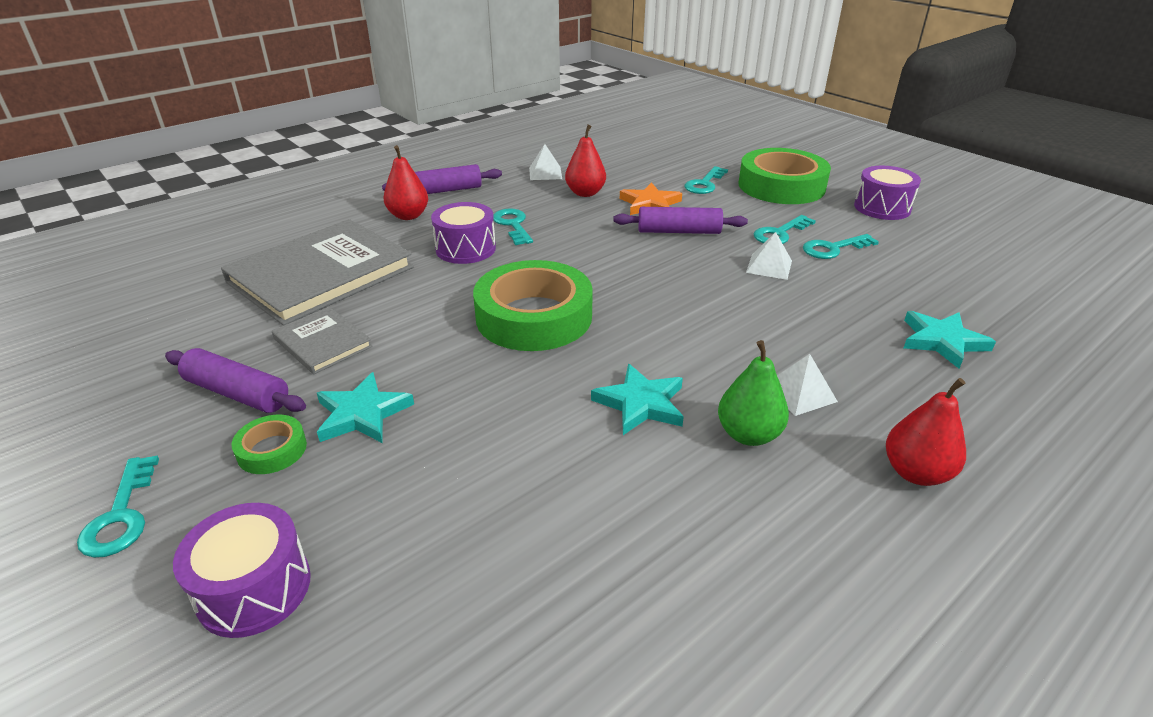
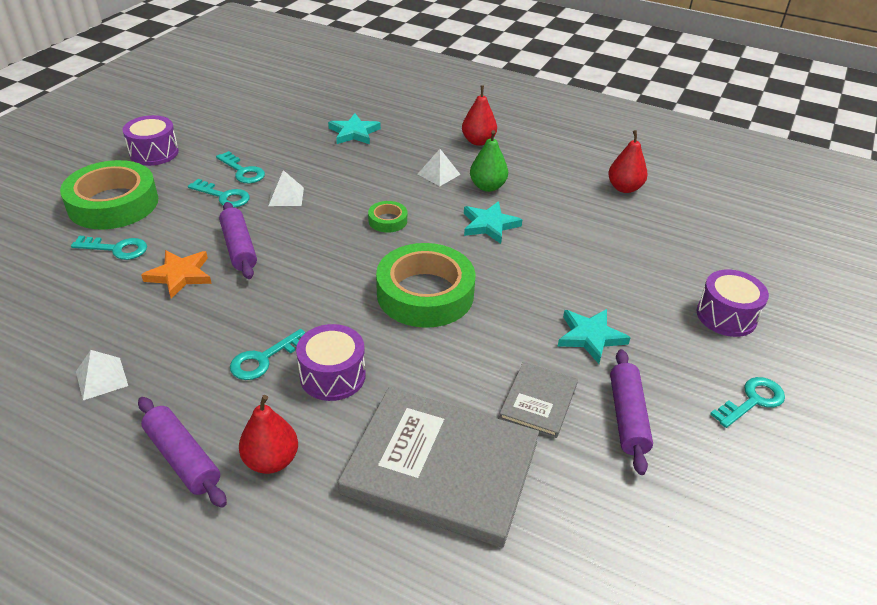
camera: 115 degrees left, 5 degrees up
(272, 450) = (653, 363): green tape -> green tape (387, 220)
(585, 193) = (161, 327): red pear -> red pear (624, 188)

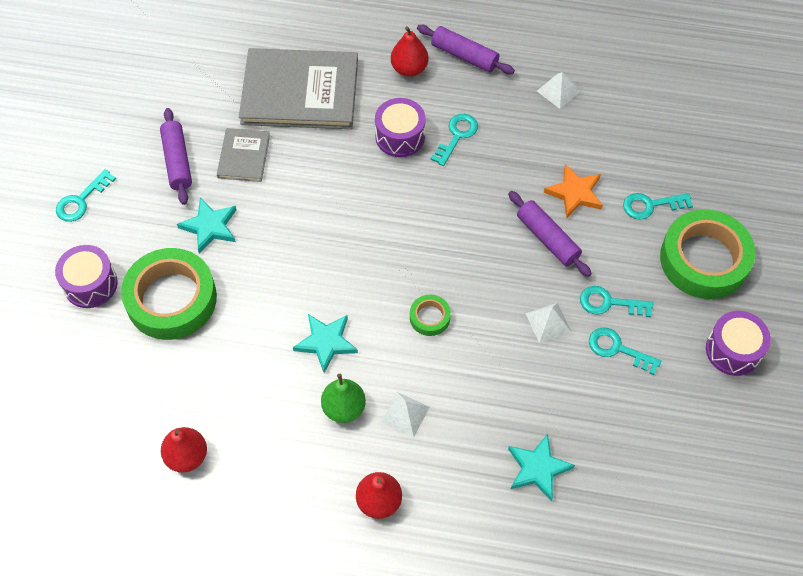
camera: 165 degrees right, 20 degrees up
(425, 293) = (359, 233): green tape -> green tape (171, 299)

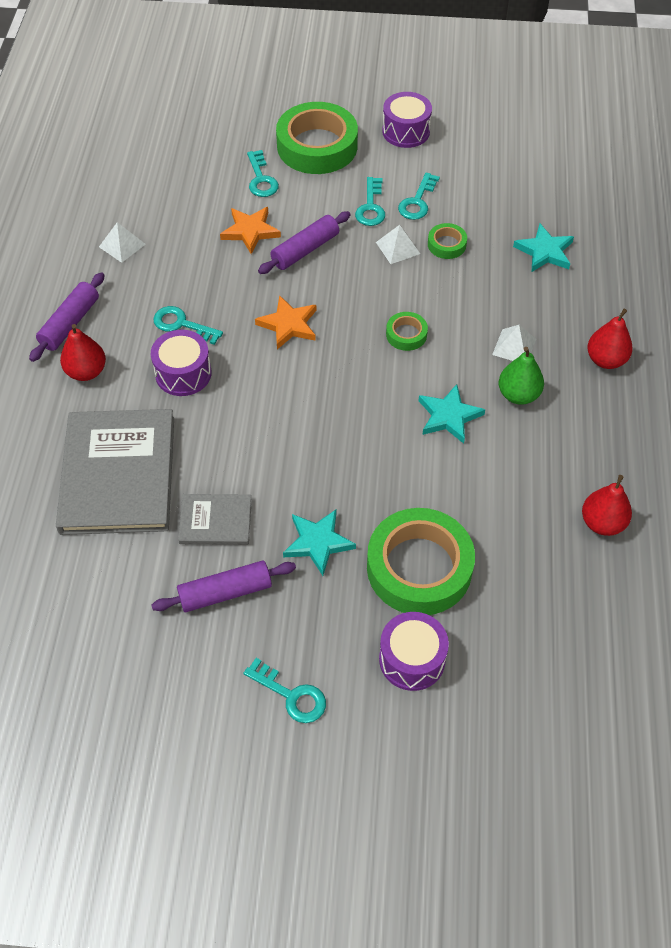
camera: 95 degrees left, 5 degrees down
(450, 219) = (288, 325): none -> orange star
(551, 370) = (446, 244): none -> green tape

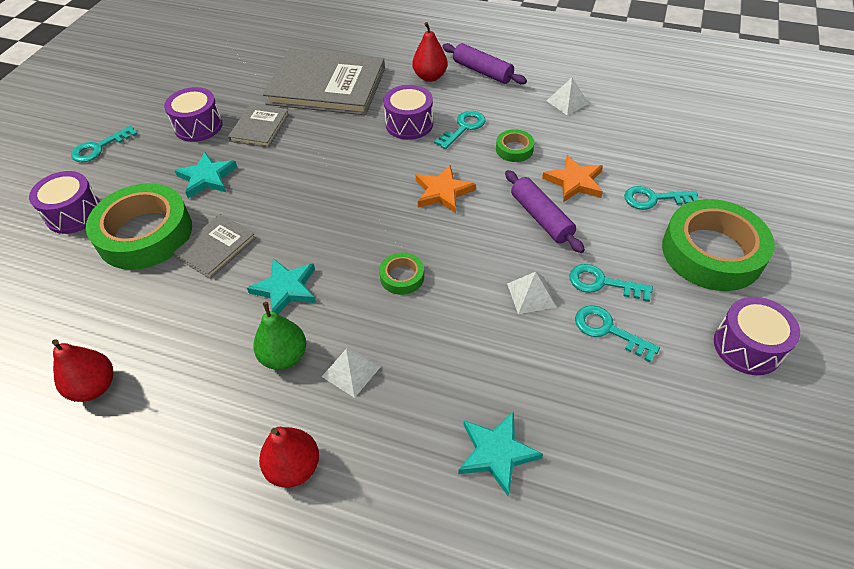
camera: 105 degrees right, 5 degrees down
(225, 592) = (198, 126): purple rolling pin -> purple drum
(417, 492) = (216, 247): none -> grey book
(446, 244) = (528, 343): green tape -> green tape (514, 149)

